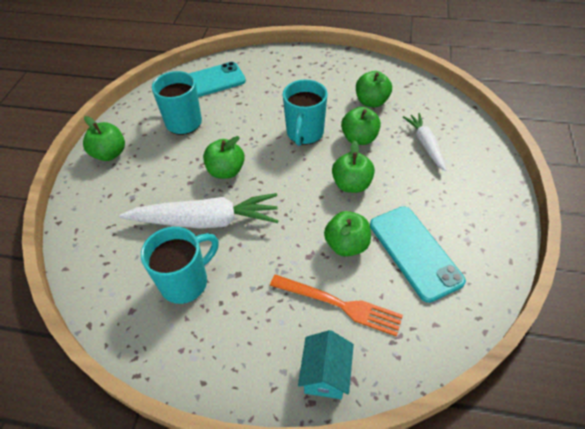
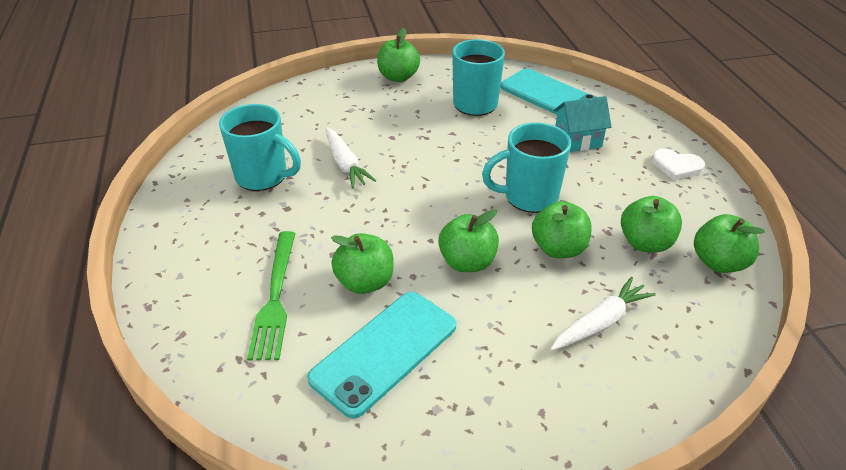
camera: 65 degrees right, 10 degrees down
(205, 221) = (345, 164): white carrot -> white carrot, size x0.58
(226, 171) = (423, 155): green apple -> green apple (718, 262)
(313, 62) = (676, 166): none -> white heart
(325, 375) = (182, 309): turquoise house -> turquoise house (577, 140)
(339, 305) = (275, 298): orange fork -> green fork

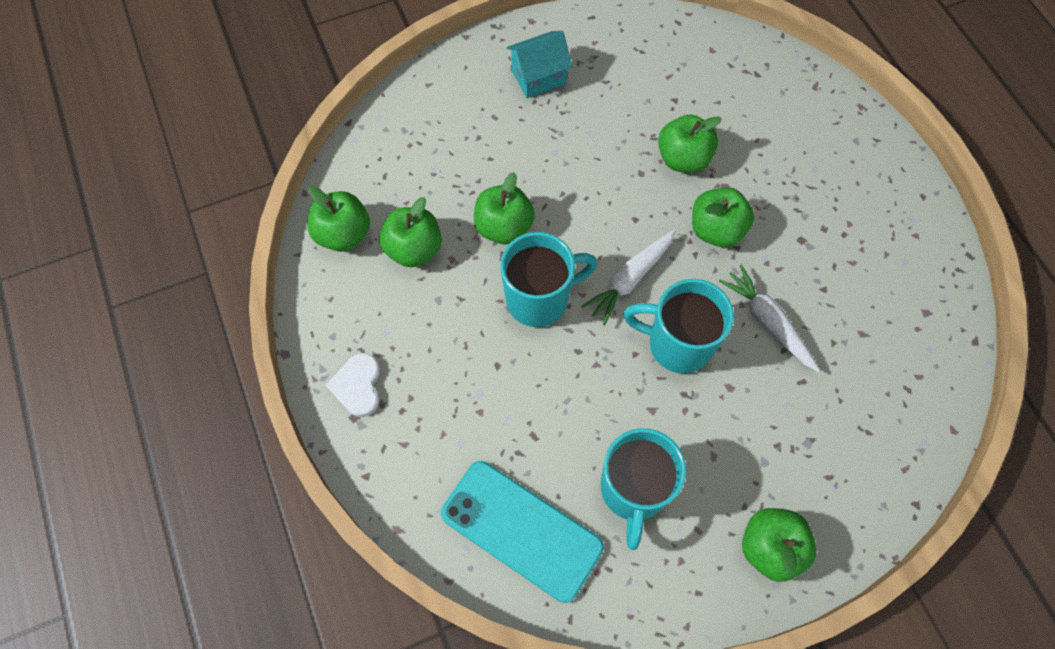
camera: 170 degrees right, 25 degrees up
(263, 177) = (854, 283): turquoise mug -> turquoise mug (677, 344)
(275, 298) = (756, 130): green fork -> none
(384, 352) = (643, 95): turquoise phone -> none
(467, 262) = (592, 196): green apple -> green apple (716, 230)
(577, 140) = (482, 420): turquoise house -> turquoise house (538, 77)
(600, 322) = (465, 149): white carrot -> white carrot (630, 279)
(676, 166) = (358, 386): white heart -> white heart turned 105 degrees counterclockwise

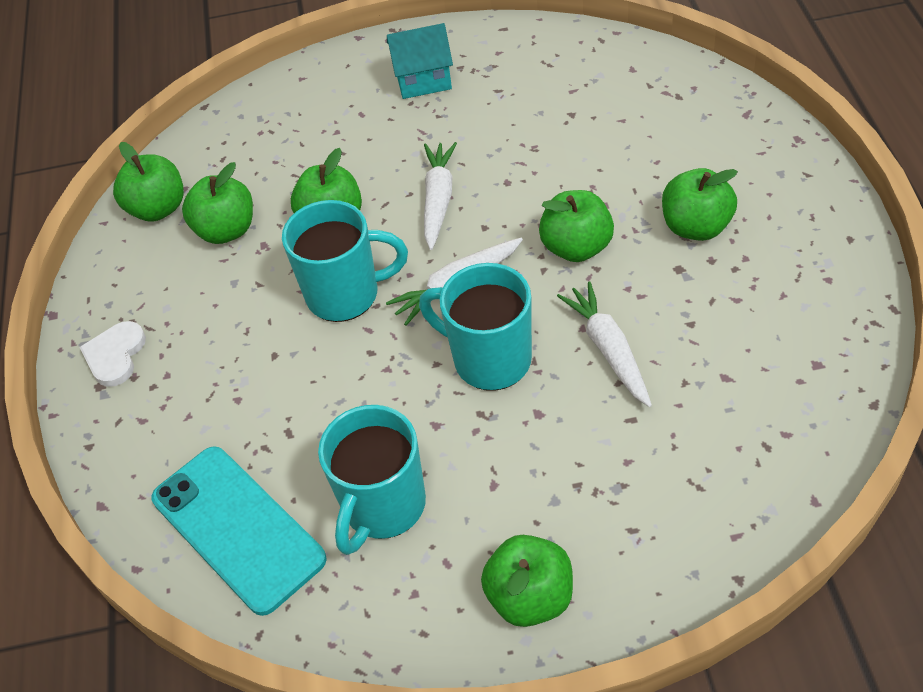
camera: 20 degrees right, 15 degrees down
(589, 197) = (438, 200): none -> white carrot
(683, 158) = (561, 172): green apple -> green apple (696, 227)

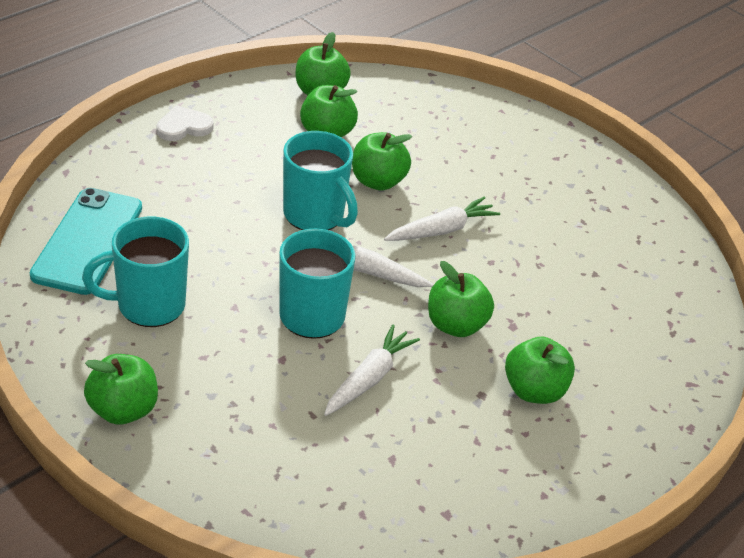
camera: 45 degrees right, 10 degrees down
(423, 80) = (556, 176): turquoise house -> none

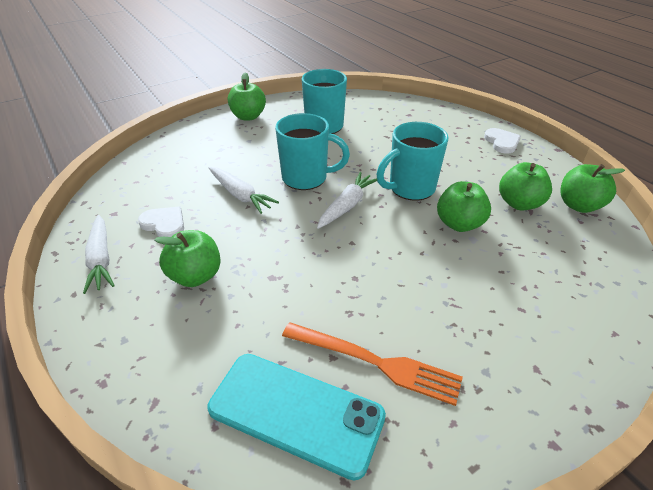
camera: 105 degrees right, 0 degrees up
(88, 241) = (379, 110): turquoise phone -> turquoise phone (296, 412)
(441, 230) = (397, 252): white carrot -> white carrot (101, 259)
(454, 446) = (164, 224): none -> white heart
(456, 325) = (280, 243): green apple -> none
(589, 246) = (375, 362): none -> orange fork

